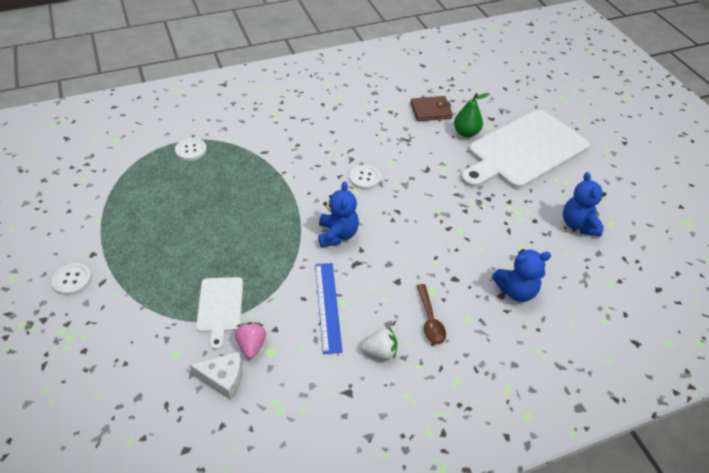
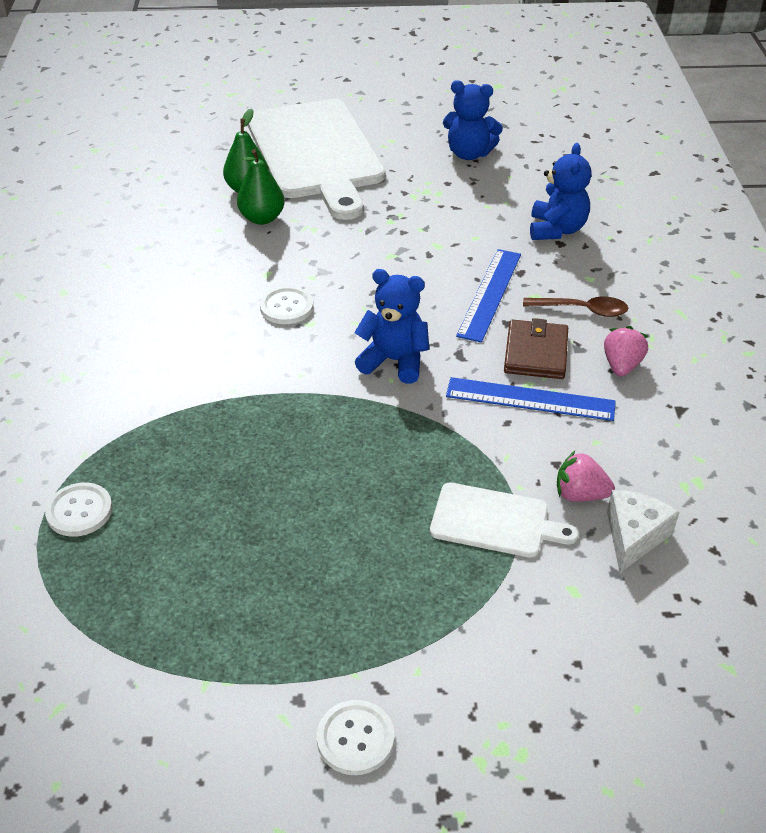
camera: 70 degrees left, 5 degrees down
(380, 351) = (621, 366): white strawberry -> pink strawberry
(422, 267) = (490, 294): none -> blue ruler
(431, 111) = (175, 207): brown wallet -> brown wallet (535, 353)
(441, 146) = (262, 218): none -> green pear

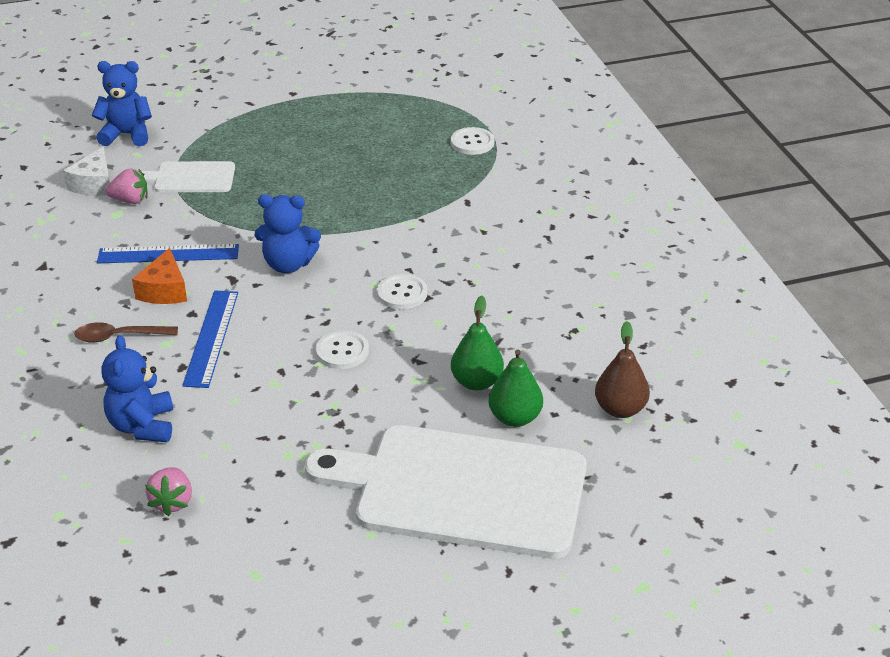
camera: 165 degrees right, 5 degrees down
(161, 182) = (620, 409): none -> brown pear
(316, 153) = (462, 490): white cutting board -> white cutting board turned 45 degrees counterclockwise
(355, 739) = (257, 85): white button -> white button (342, 351)
(469, 154) = (260, 528): blue teddy bear -> blue teddy bear (127, 135)
(535, 353) = (164, 290): brown wallet -> orange cheese
(621, 366) = (87, 292): pink strawberry -> pink strawberry (172, 502)

